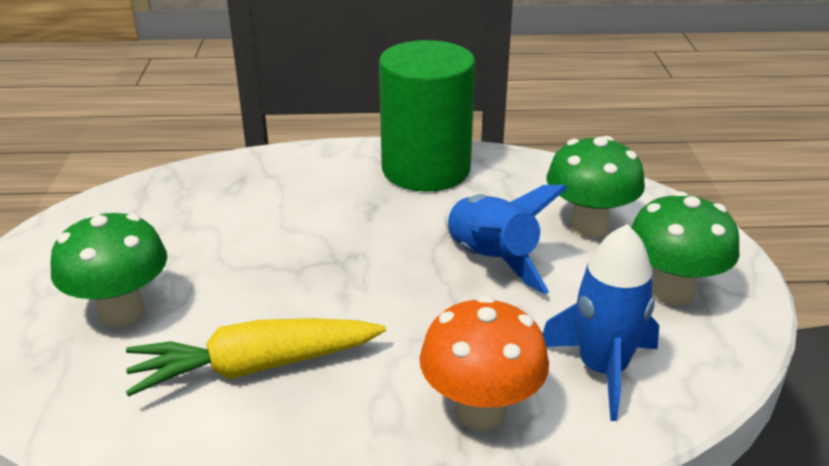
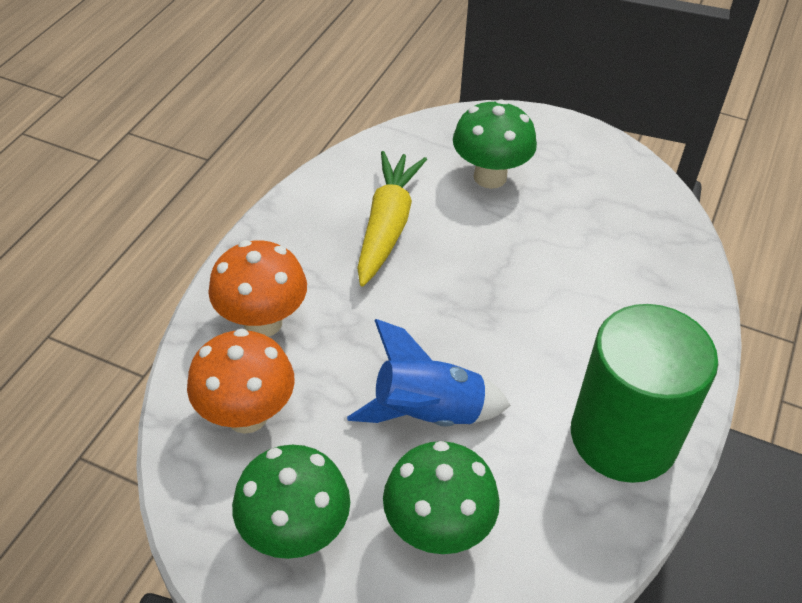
camera: 115 degrees right, 15 degrees up
(602, 369) = (247, 415): blue rocket -> orange mushroom

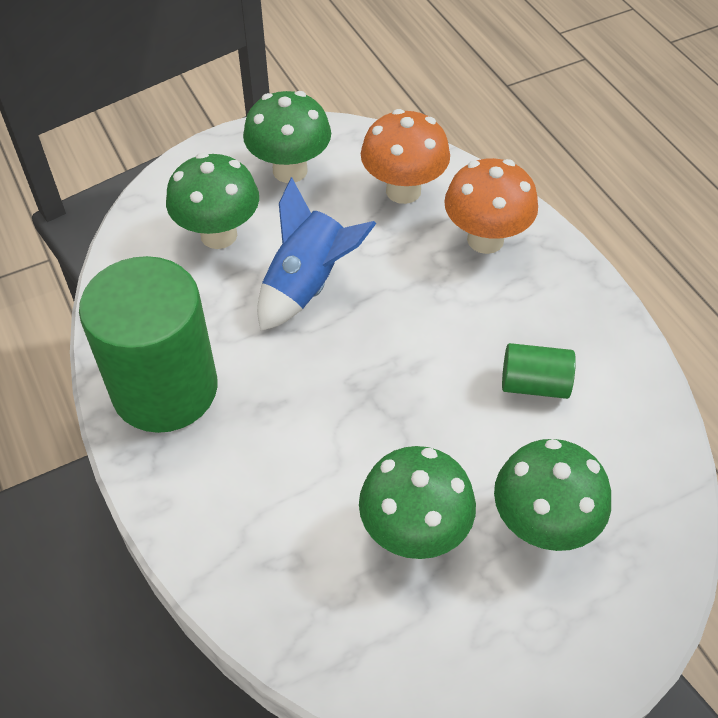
camera: 130 degrees right, 5 degrees up
(387, 226) = (534, 384): yellow carrot -> green cylinder
(560, 227) = (414, 532): none -> green mushroom

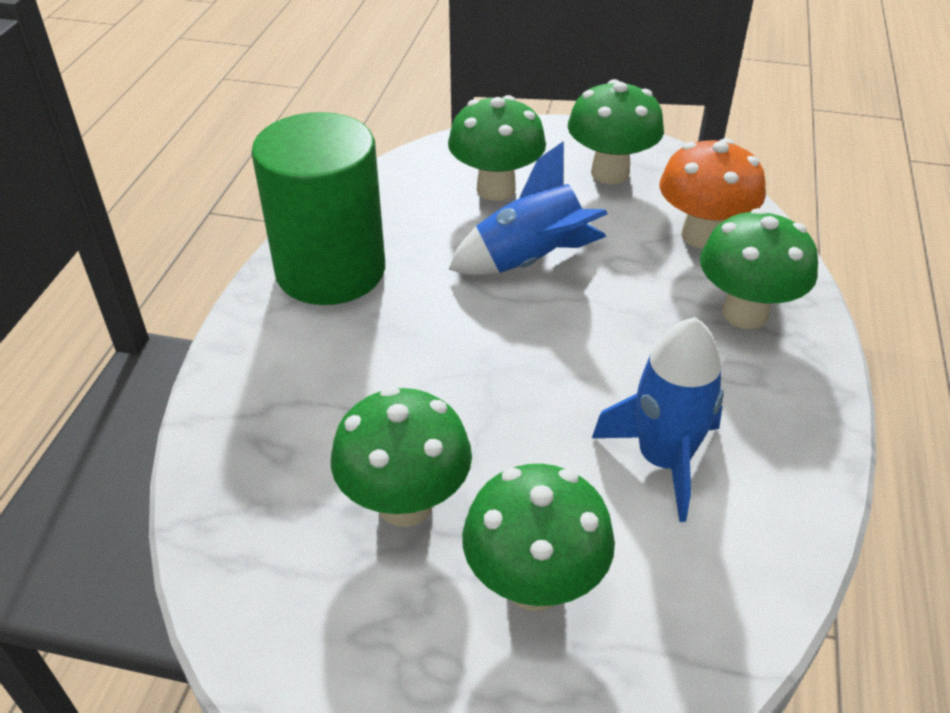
camera: 40 degrees right, 10 degrees down
(485, 239) = (745, 313): orange mushroom -> green mushroom
(534, 384) = (663, 459): green cylinder -> blue rocket

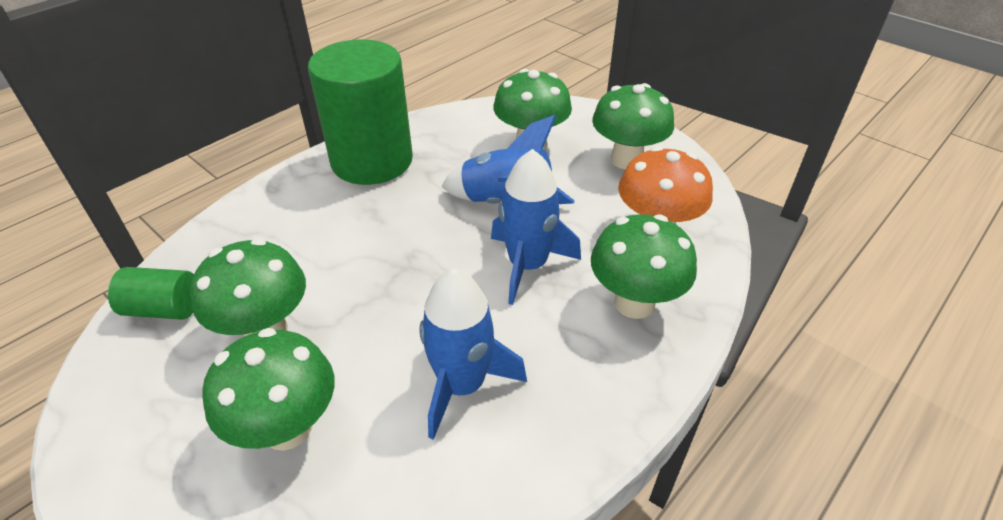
camera: 30 degrees right, 0 degrees up
(251, 538) = (164, 309): none -> green cylinder
(614, 318) = (527, 265): none -> blue rocket

